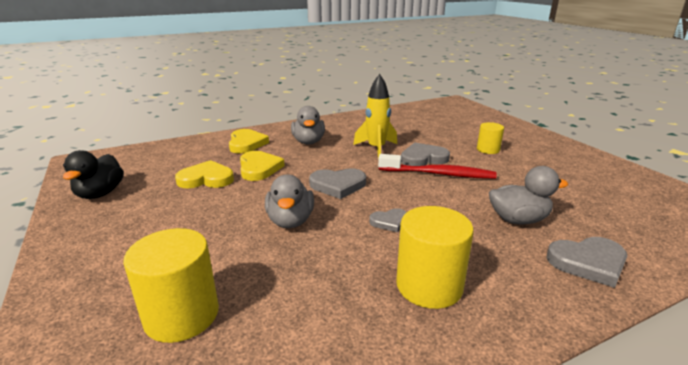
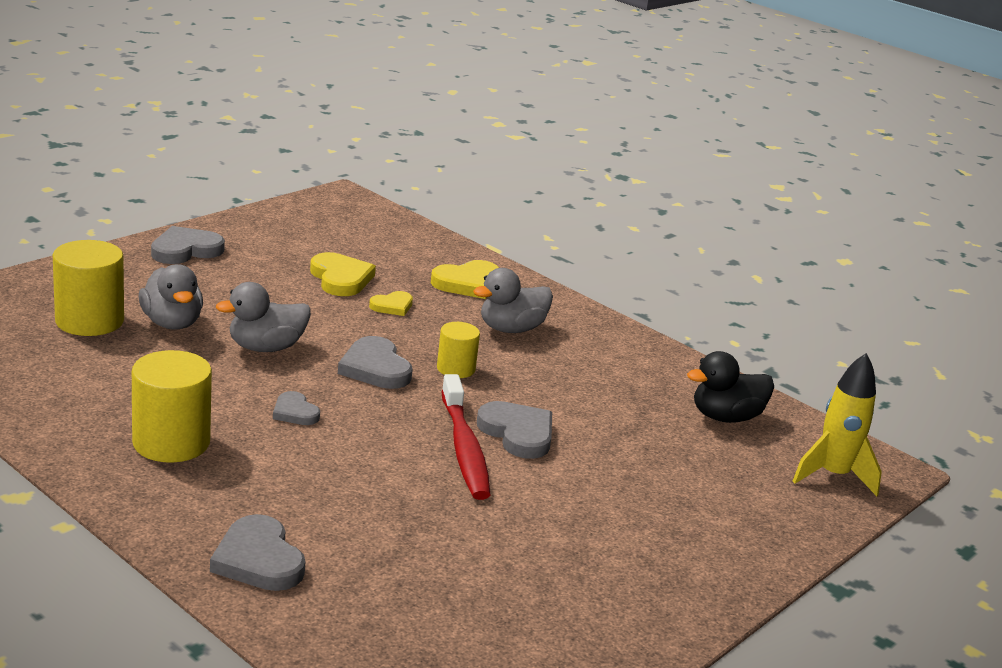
camera: 65 degrees right, 0 degrees up
(89, 238) = (185, 250): none -> grey heart
(100, 194) = (271, 230): black duck -> black duck (725, 417)
(259, 168) = (392, 306): yellow heart -> yellow heart, size x0.60
(376, 149) = (526, 389): yellow rocket -> yellow rocket (833, 476)
(488, 149) = (608, 501): yellow cylinder -> yellow cylinder (456, 369)
(518, 219) = (349, 513): grey duck -> grey duck (172, 323)

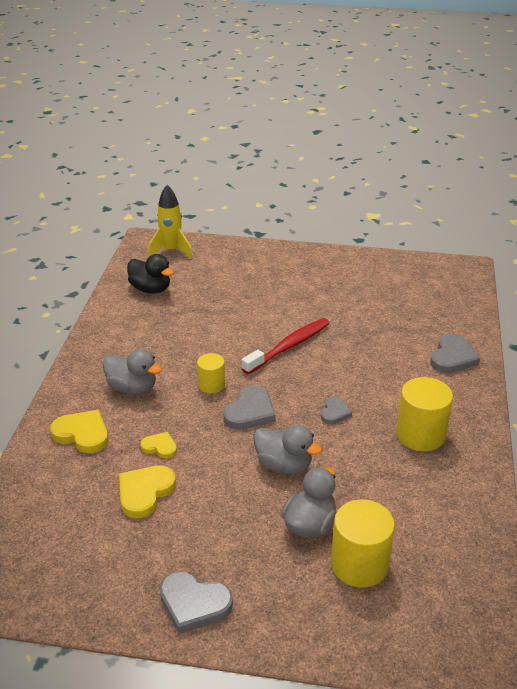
camera: 120 degrees left, 10 degrees up
(517, 433) = (252, 338): grey heart -> none

